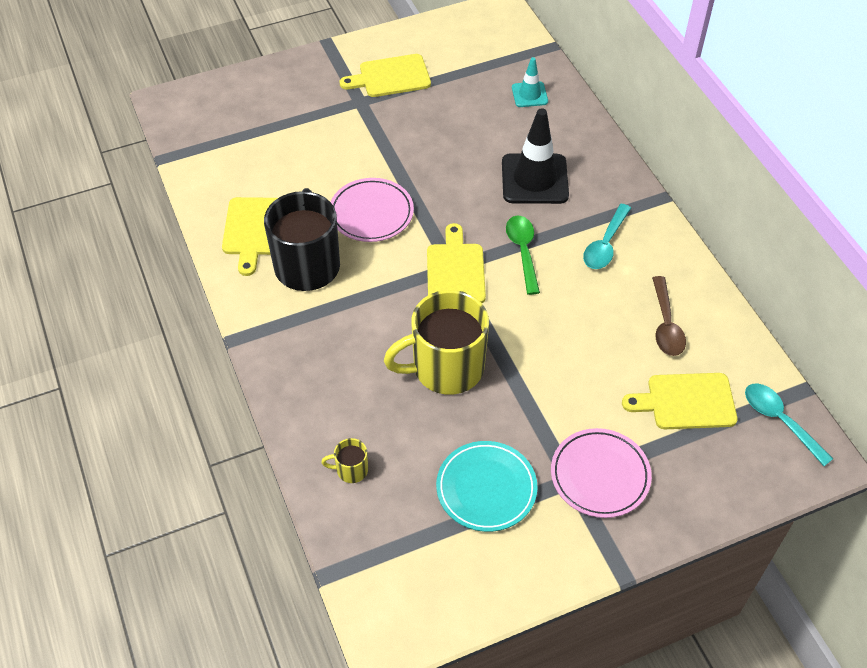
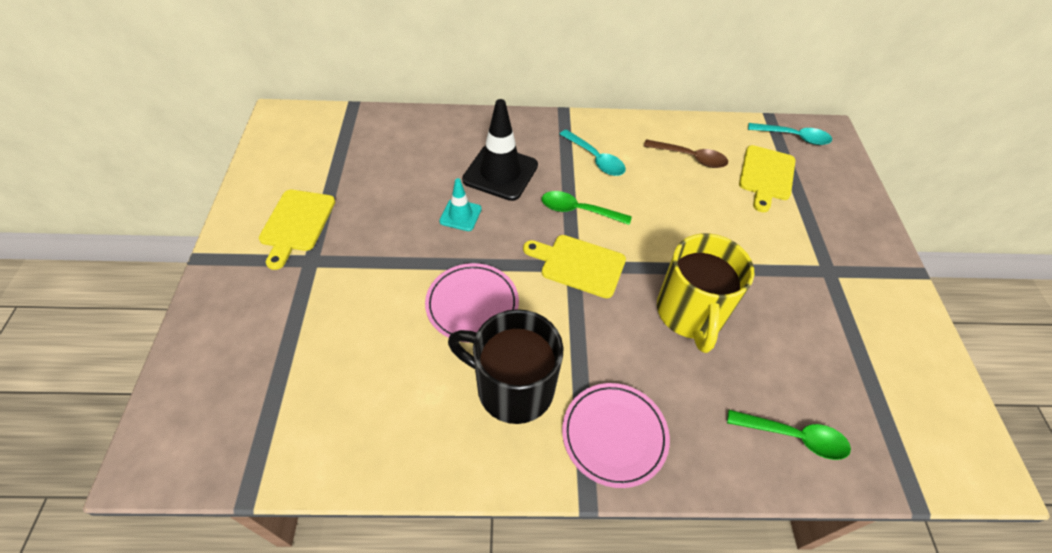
camera: 70 degrees left, 0 degrees up
(253, 230) = (433, 427): yellow cutting board -> none
(351, 470) = (794, 437): yellow mug -> green spoon
(486, 488) = (830, 331): turquoise plate -> none
(529, 94) = (399, 139): turquoise traffic cone -> turquoise traffic cone (460, 215)
(600, 475) = (827, 251): pink plate -> pink plate (614, 435)
(780, 421) = (794, 137): turquoise spoon -> turquoise spoon turned 150 degrees counterclockwise

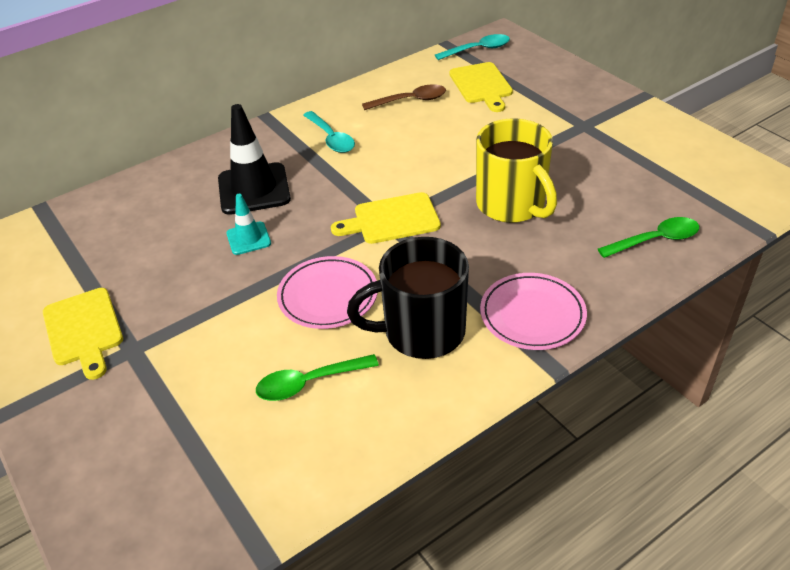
camera: 30 degrees left, 10 degrees down
(578, 210) = (353, 182): green spoon -> green spoon (309, 383)
(595, 159) = (331, 138): turquoise spoon -> turquoise spoon turned 45 degrees clockwise

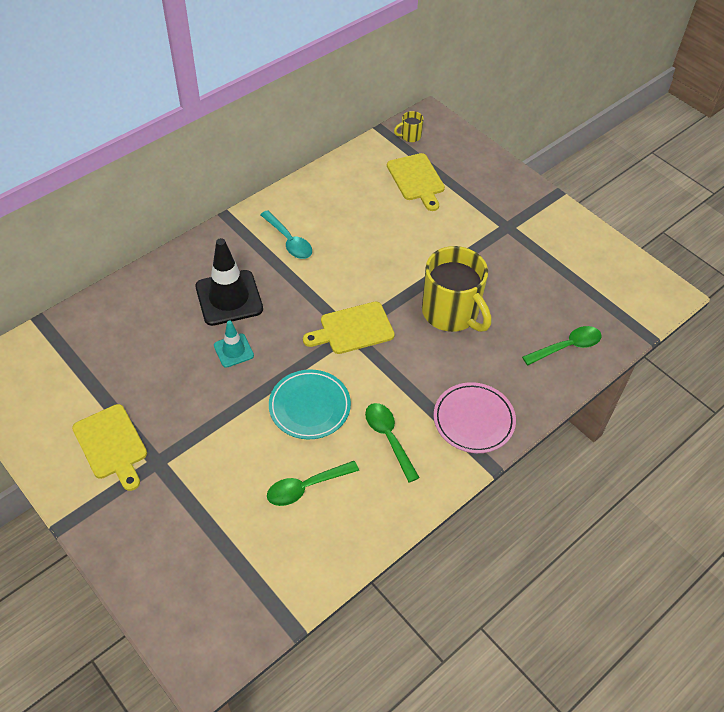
camera: 10 degrees left, 10 degrees up
(328, 296) = (309, 407): pink plate -> turquoise plate
(410, 100) = (355, 197): brown spoon -> none
(421, 332) = (388, 438): black mug -> green spoon
(478, 50) = (410, 136): turquoise spoon -> yellow mug

